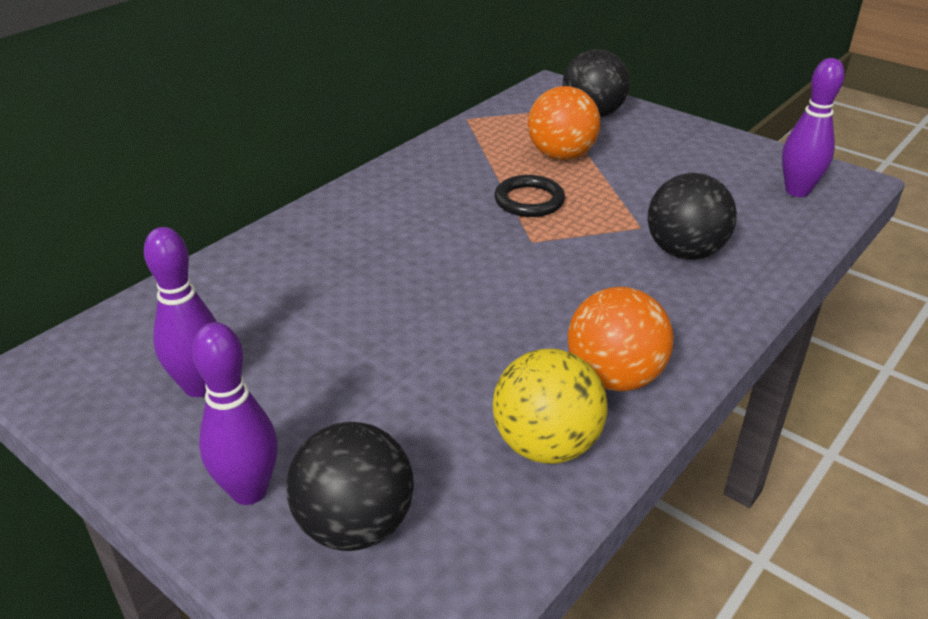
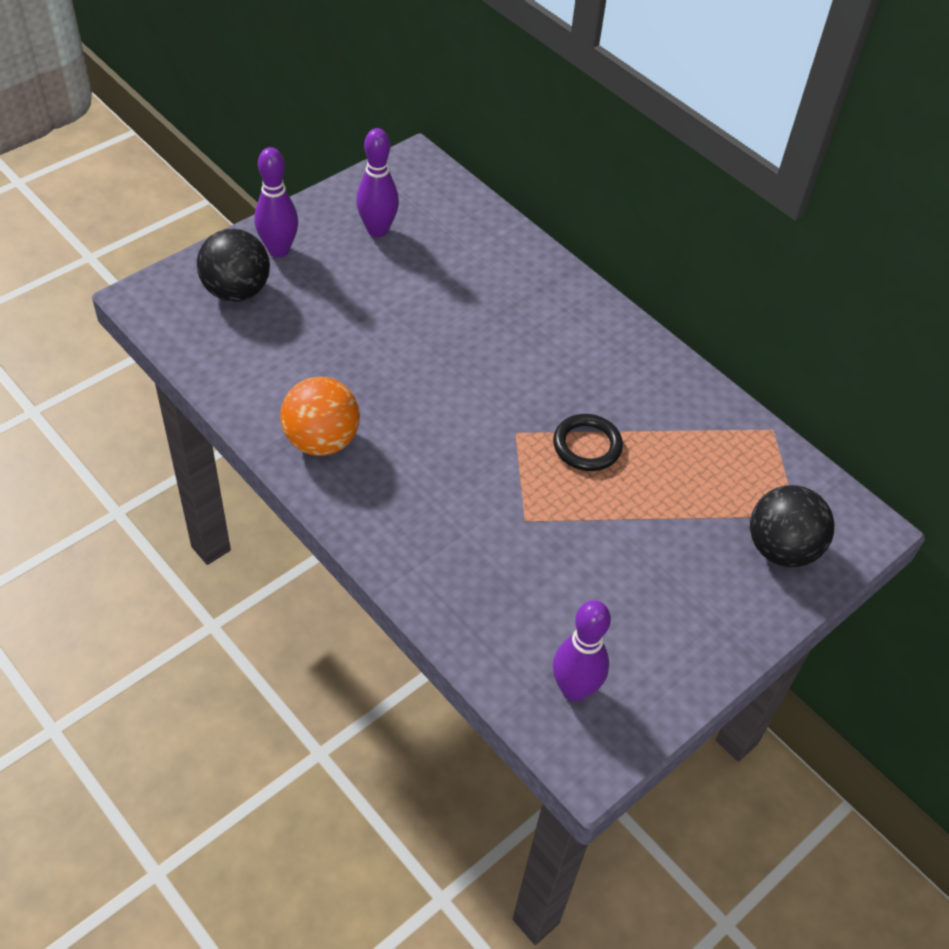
camera: 95 degrees right, 15 degrees up
(546, 445) = (268, 387): yellow ball -> none
(561, 156) = (678, 493): orange ball -> none
(684, 252) = (475, 541): black ball -> none

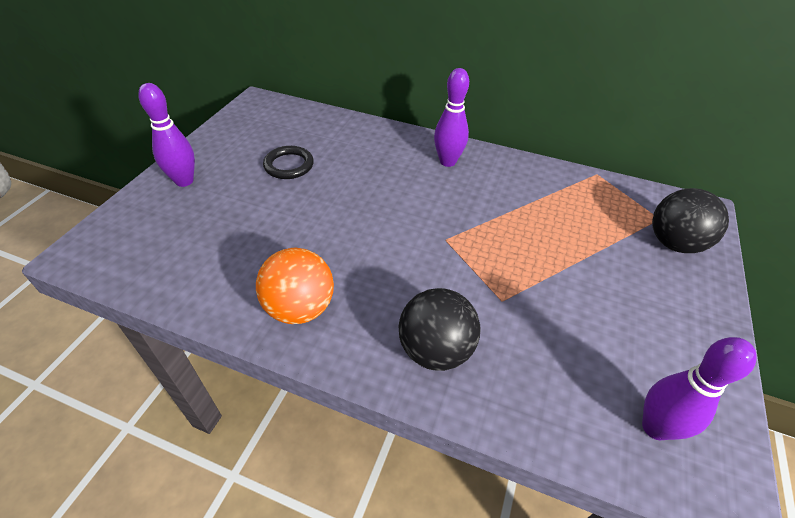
camera: 25 degrees left, 5 degrees down
(236, 291) = (162, 220): black ball -> black ball (435, 350)
(377, 230) = (255, 146): purple bowling pin -> purple bowling pin (447, 161)
(587, 445) = (499, 228): black ring -> black ring (289, 165)

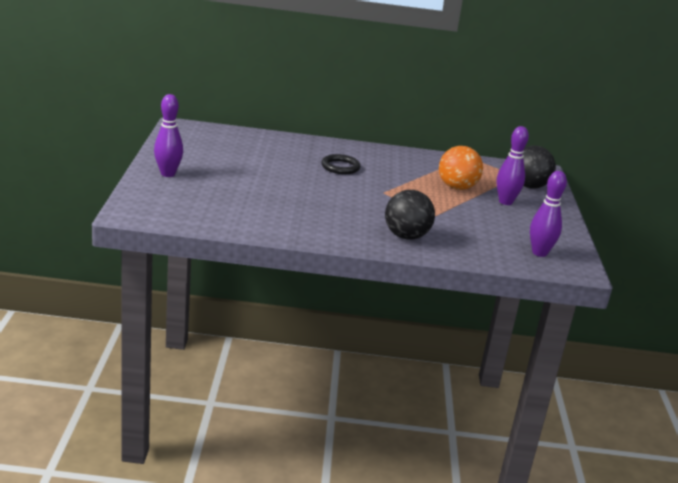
camera: 20 degrees left, 20 degrees down
(289, 165) = (241, 162): black ring -> black ring (340, 167)
(300, 308) = (310, 226): orange ball -> orange ball (457, 187)
(447, 161) = (360, 155): purple bowling pin -> purple bowling pin (505, 202)

